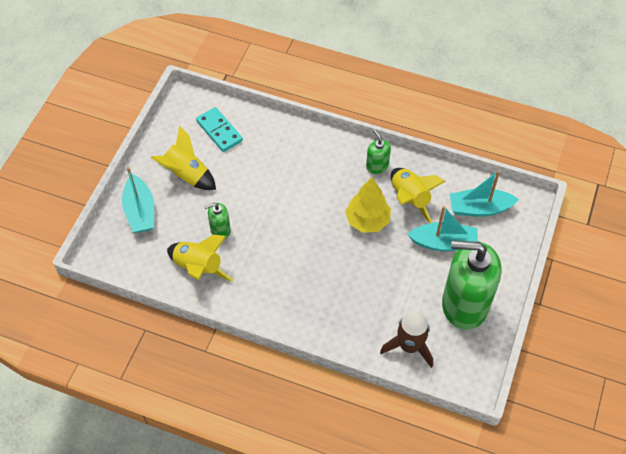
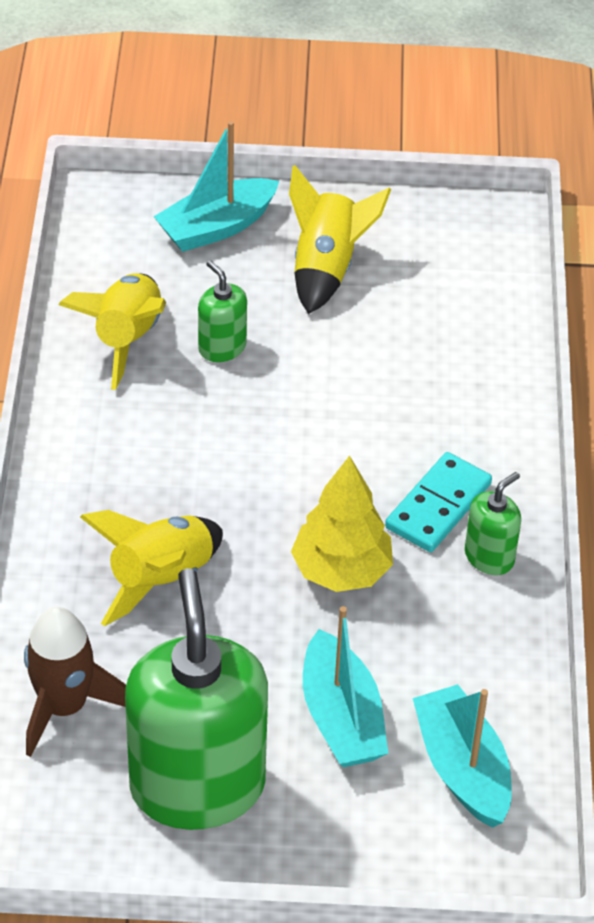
camera: 70 degrees right, 10 degrees down
(219, 131) = (452, 287): turquoise domino -> turquoise domino (438, 506)
(409, 199) = (429, 633): yellow rocket -> yellow rocket (160, 579)

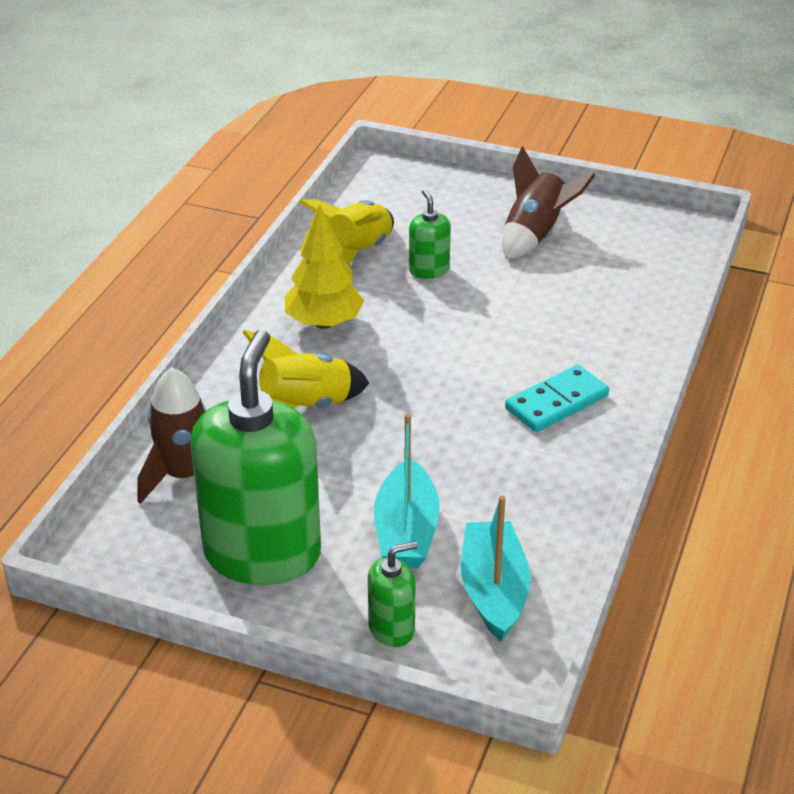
camera: 20 degrees right, 10 degrees down
(217, 227) = (461, 197): turquoise boat -> none
(326, 268) = (535, 235): yellow rocket -> brown rocket
(341, 571) = (454, 430): yellow tree -> yellow tree (324, 323)
(489, 557) = (585, 445): green soap dispenser -> green soap dispenser (392, 628)

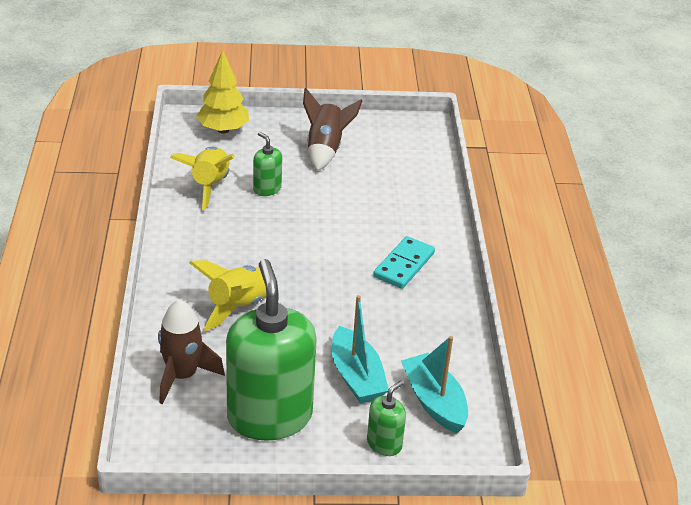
camera: 25 degrees left, 0 degrees up
(324, 323) = (215, 243): yellow tree -> yellow tree (223, 130)

